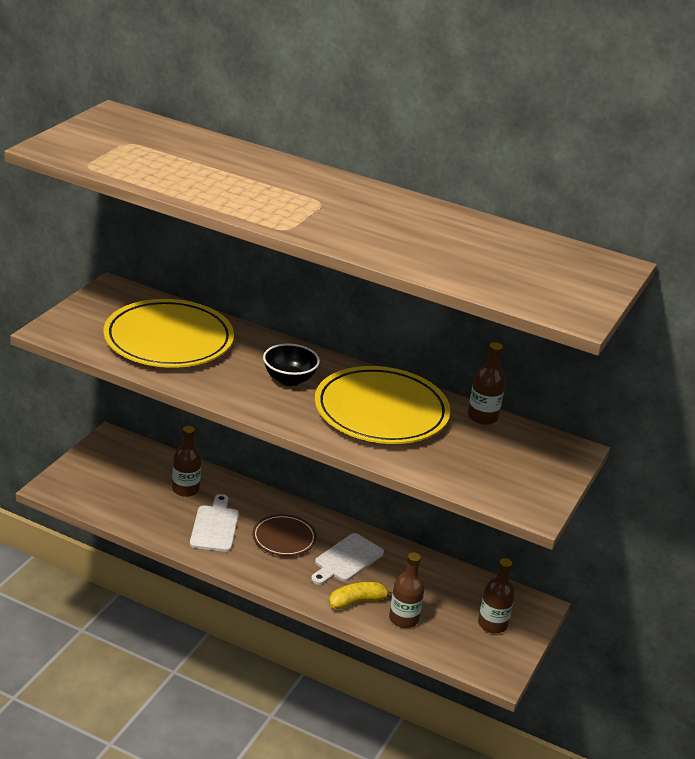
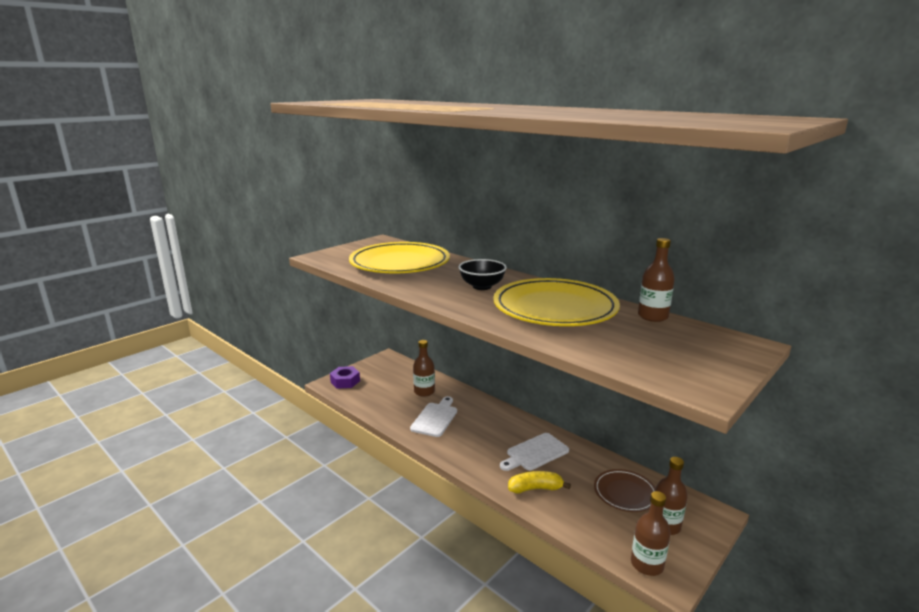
camera: 20 degrees right, 10 degrees down
(71, 483) = (345, 381): none -> purple nut
(284, 538) = (487, 431): brown plate -> brown plate (625, 493)
(403, 619) = (576, 509): brown bottle -> brown bottle (647, 564)

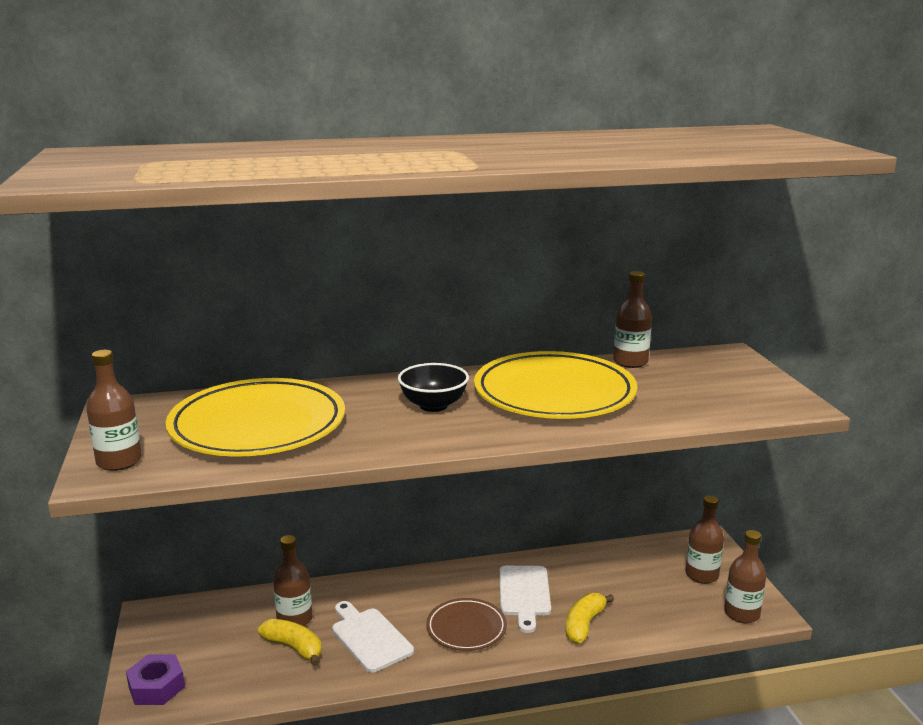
camera: 55 degrees left, 0 degrees up
(333, 255) = (119, 461): none -> brown bottle
(404, 401) = (294, 648): none -> yellow banana
(625, 493) = (641, 572): brown plate -> brown plate (466, 628)

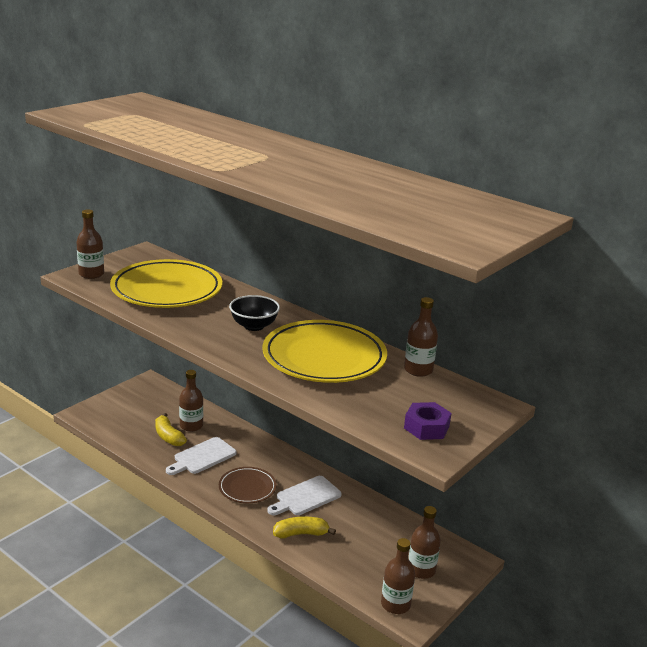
camera: 50 degrees right, 5 degrees up
(156, 687) = (100, 411): purple nut -> purple nut (426, 427)
(294, 648) = (168, 436): yellow banana -> yellow banana turned 150 degrees clockwise
(369, 637) = (202, 457): white cutting board -> white cutting board turned 150 degrees counterclockwise

